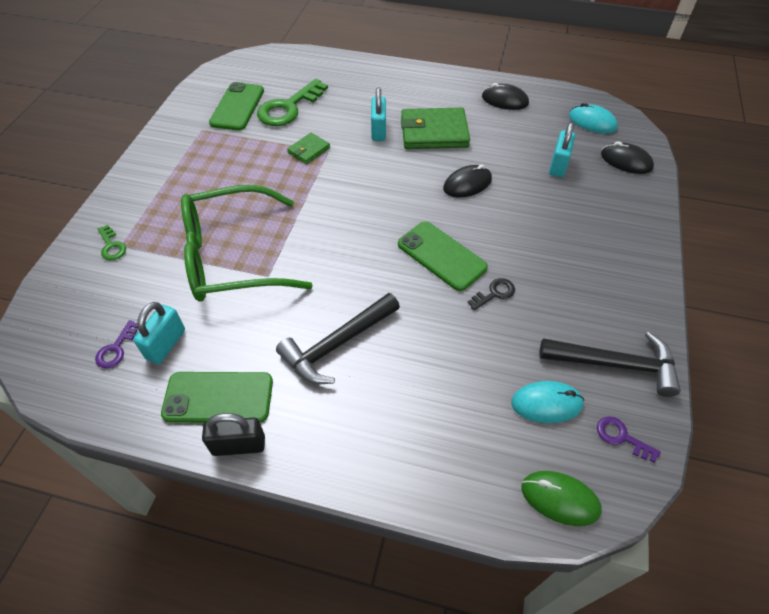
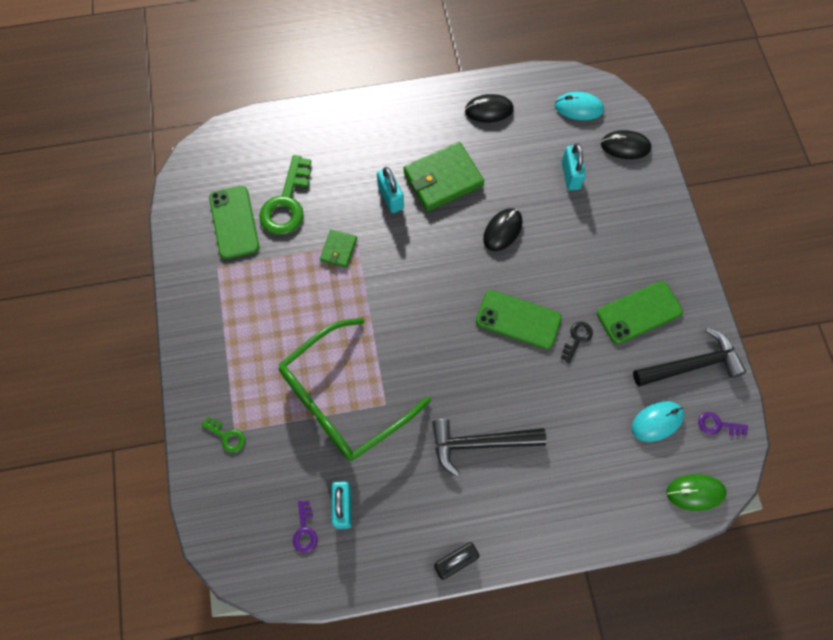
camera: 25 degrees left, 15 degrees up
(218, 397) = (415, 532): green phone -> green phone (639, 312)
(337, 345) = (479, 443): black hammer -> black hammer turned 60 degrees clockwise

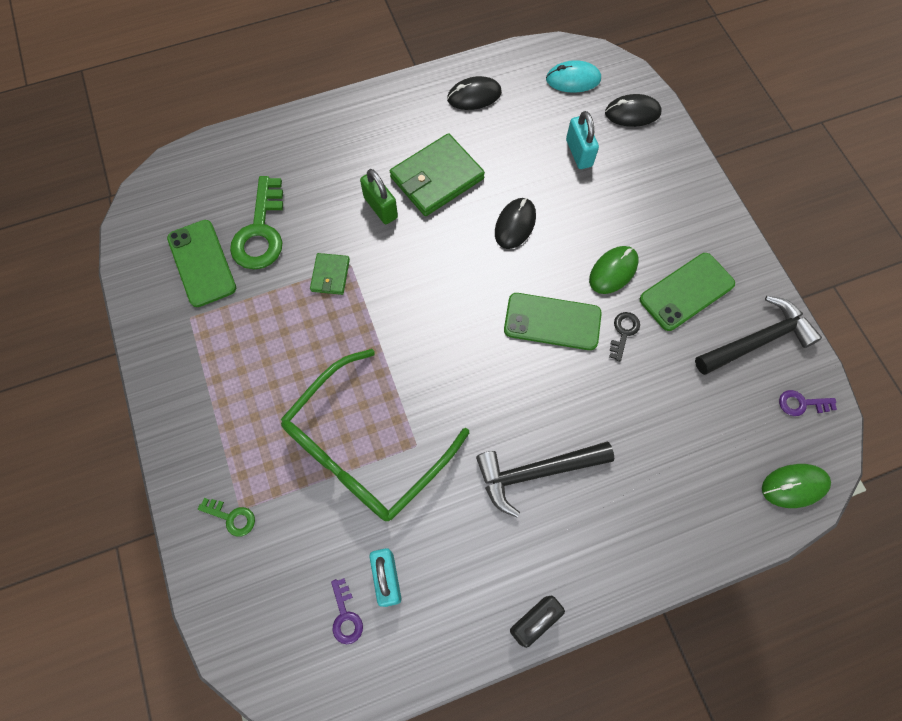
camera: 10 degrees left, 0 degrees up
(390, 198) = (380, 207): turquoise padlock -> green padlock
(579, 284) = (613, 271): none -> green mouse
(657, 421) = (733, 412): turquoise mouse -> none

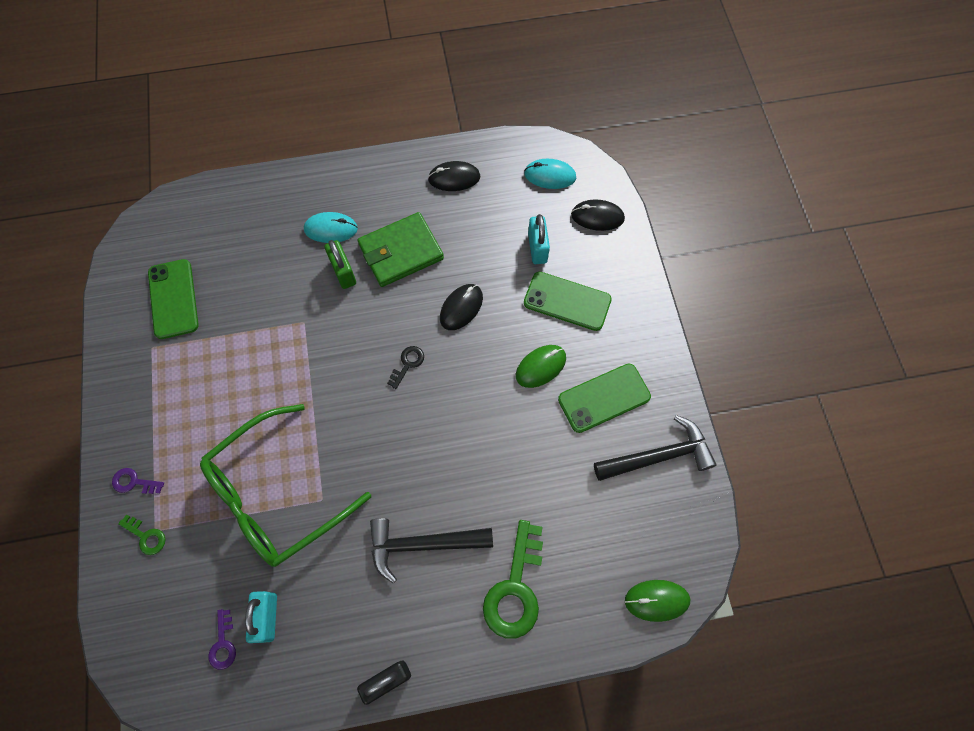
camera: 10 degrees right, 0 degrees up
(261, 232) = (231, 278): green key -> green key (515, 589)
(330, 275) = (283, 328): green wallet -> none
(356, 166) = (331, 229): none -> turquoise mouse
(552, 321) = (472, 405): green phone -> green phone (567, 301)
(623, 332) = (535, 427): black key -> black key (407, 364)
(801, 404) = (684, 523): purple key -> purple key (134, 482)

